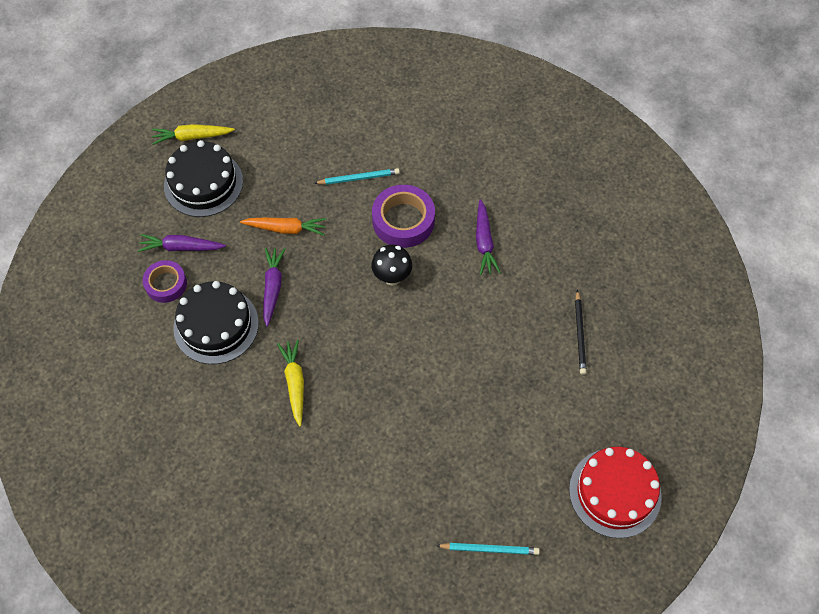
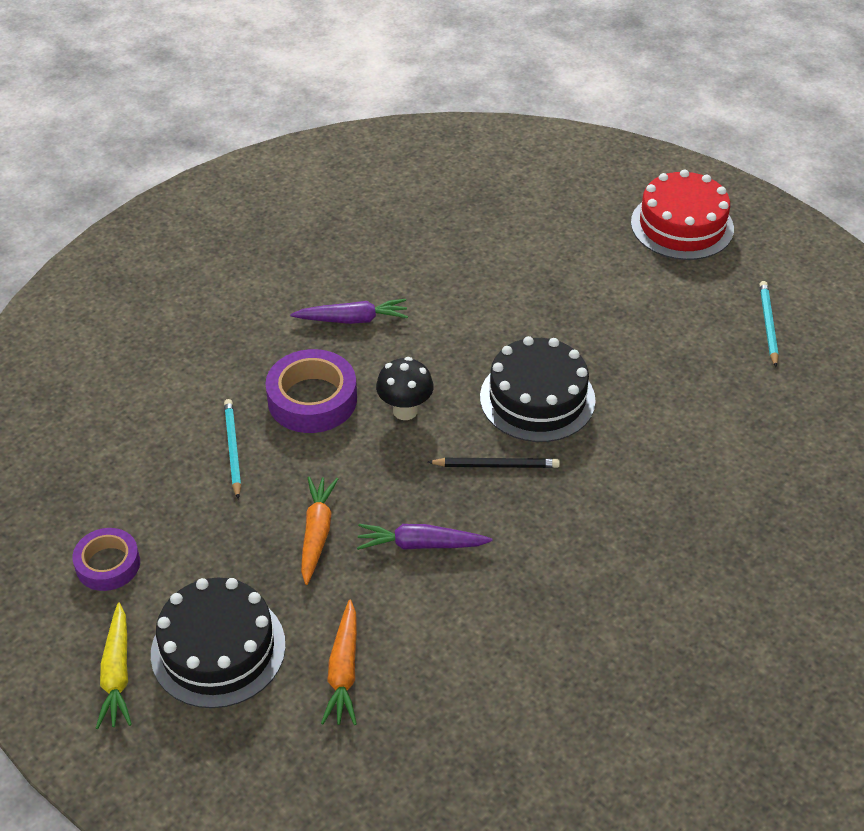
camera: 90 degrees left, 15 degrees down
(166, 284) = (413, 686): purple tape -> purple tape (108, 564)
(181, 247) = (344, 670): purple carrot -> orange carrot
(216, 325) = (486, 612): black cake -> black cake (537, 398)
(295, 383) = (575, 512): yellow carrot -> none
(580, 334) = (487, 241): black pencil -> black pencil (496, 465)

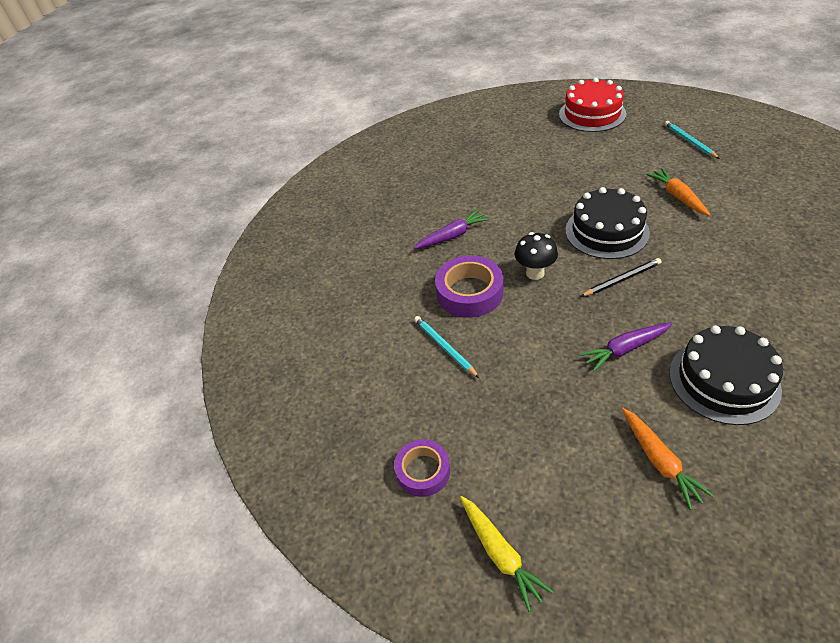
camera: 20 degrees left, 0 degrees up
(218, 649) = (558, 493): black cake -> black cake (723, 380)
(317, 533) = (551, 375): orange carrot -> orange carrot (677, 197)

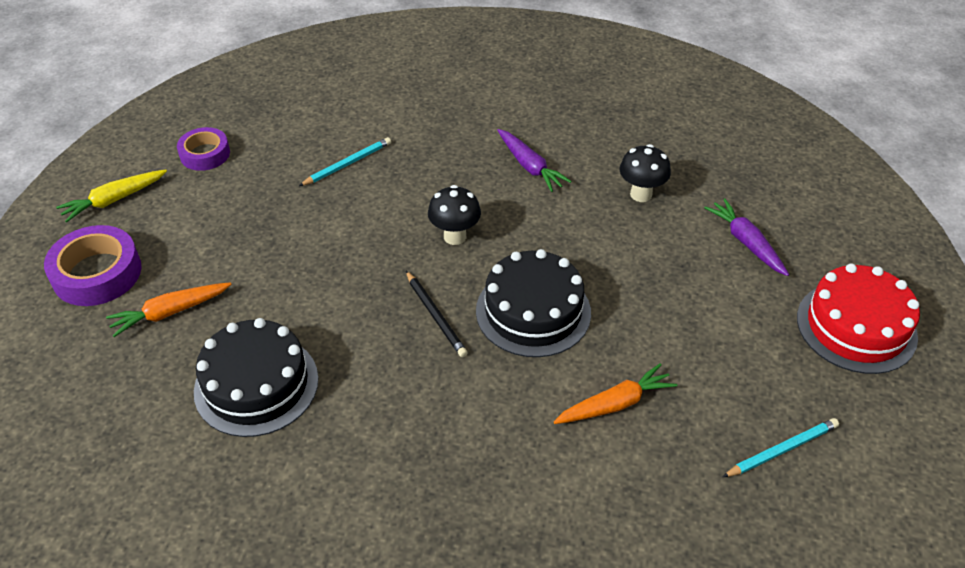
camera: 80 degrees right, 0 degrees up
(469, 292) = (427, 181): purple tape -> purple tape (97, 273)
(484, 184) = (641, 194): none -> black mushroom
(625, 349) = (319, 304): purple carrot -> purple carrot (746, 242)

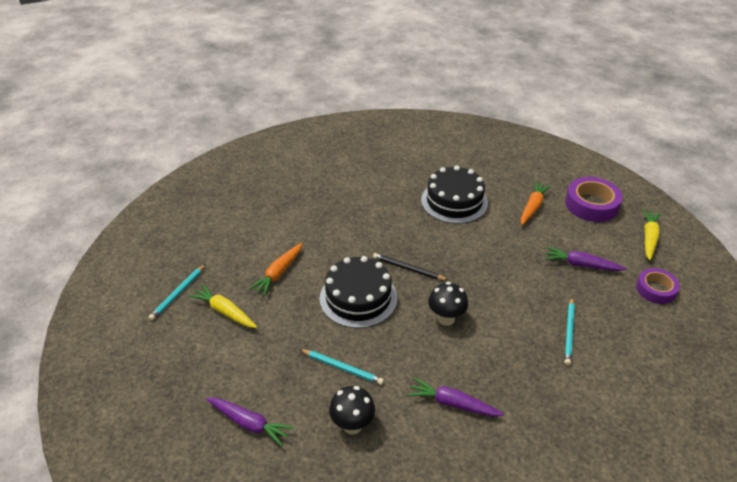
camera: 145 degrees right, 5 degrees down
(234, 213) = (581, 265): none -> purple carrot
(613, 246) = (342, 368): none -> turquoise pencil
(722, 383) = (225, 311): none -> yellow carrot
(856, 327) = (148, 393): red cake -> none

